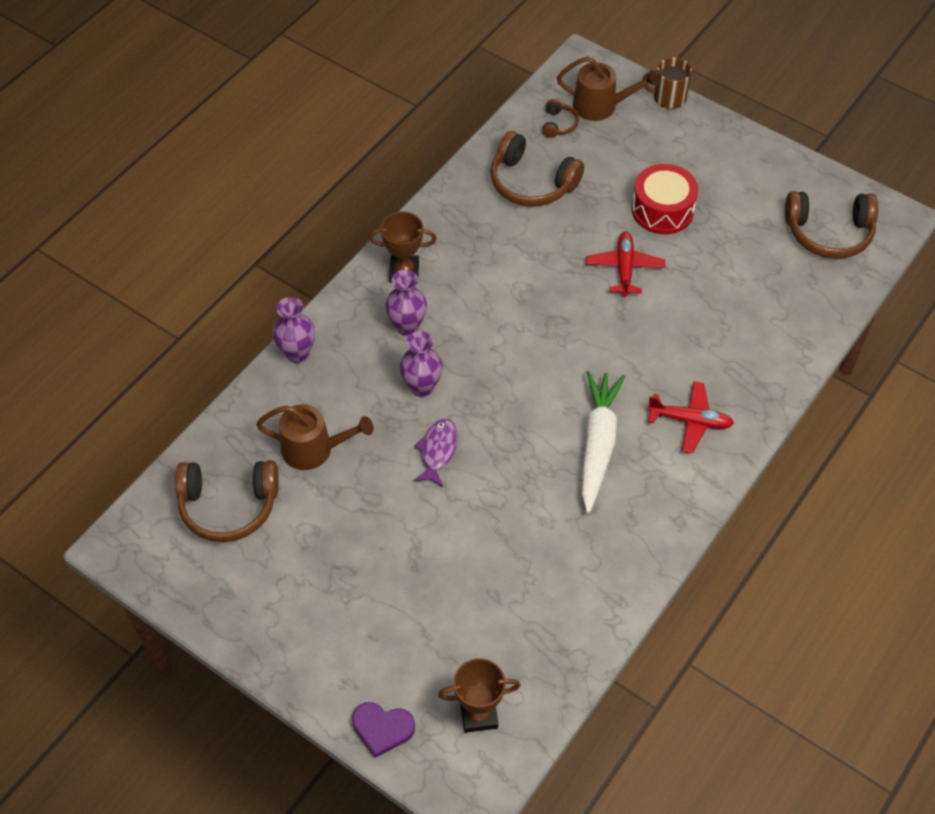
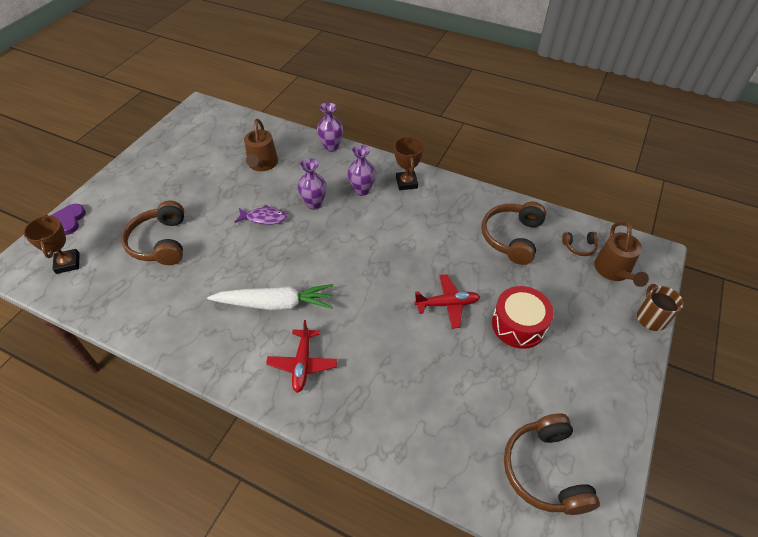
camera: 80 degrees right, 5 degrees down
(228, 506) = (222, 138): brown headphones -> brown headphones (160, 242)

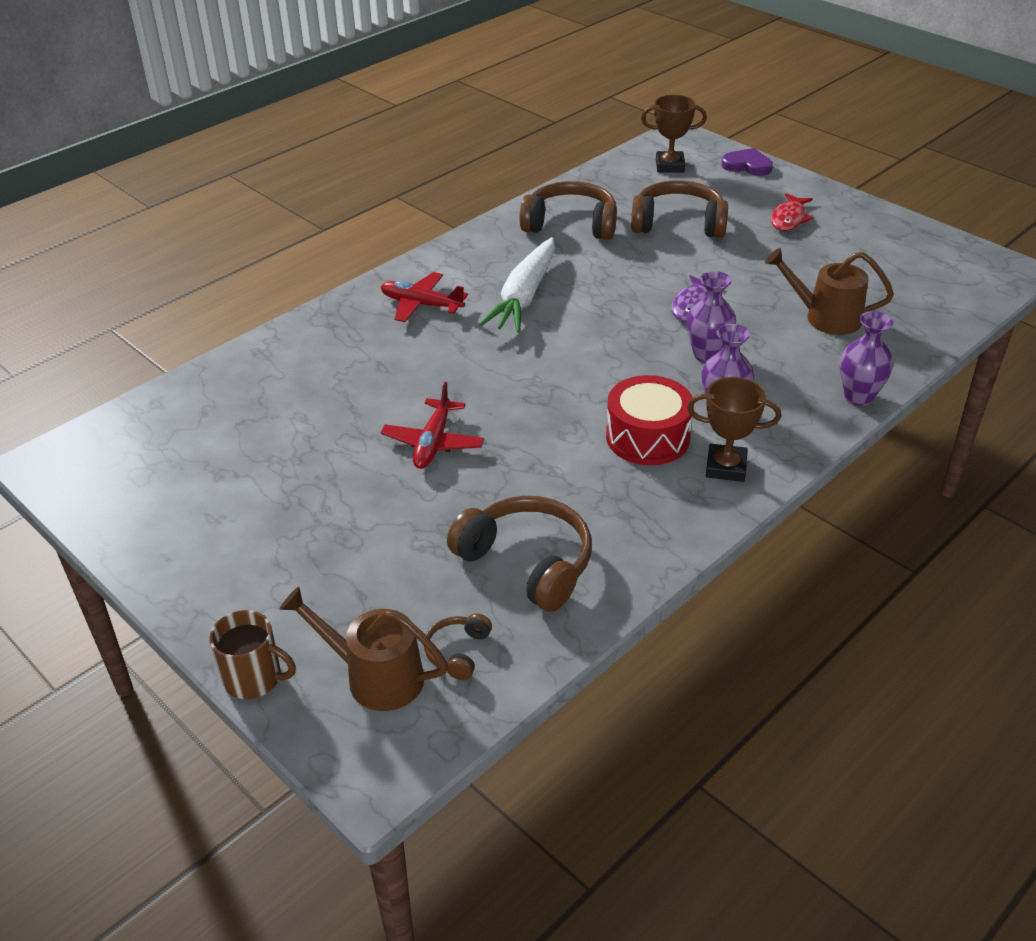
camera: 110 degrees right, 10 degrees down
(149, 191) = (789, 219): none -> red fish
(518, 325) = (351, 505): red drum -> red drum (647, 437)
(545, 470) = (148, 455): brown headphones -> brown headphones (570, 224)

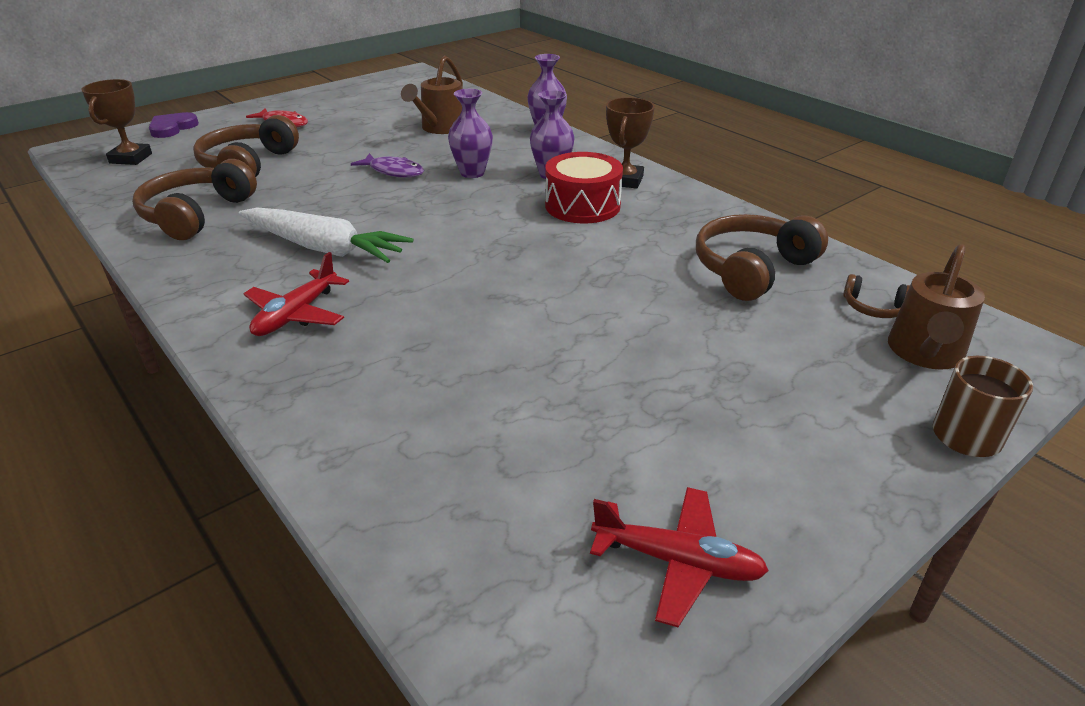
camera: 85 degrees left, 5 degrees down
(433, 443) = (575, 313): red plane -> red plane (677, 562)

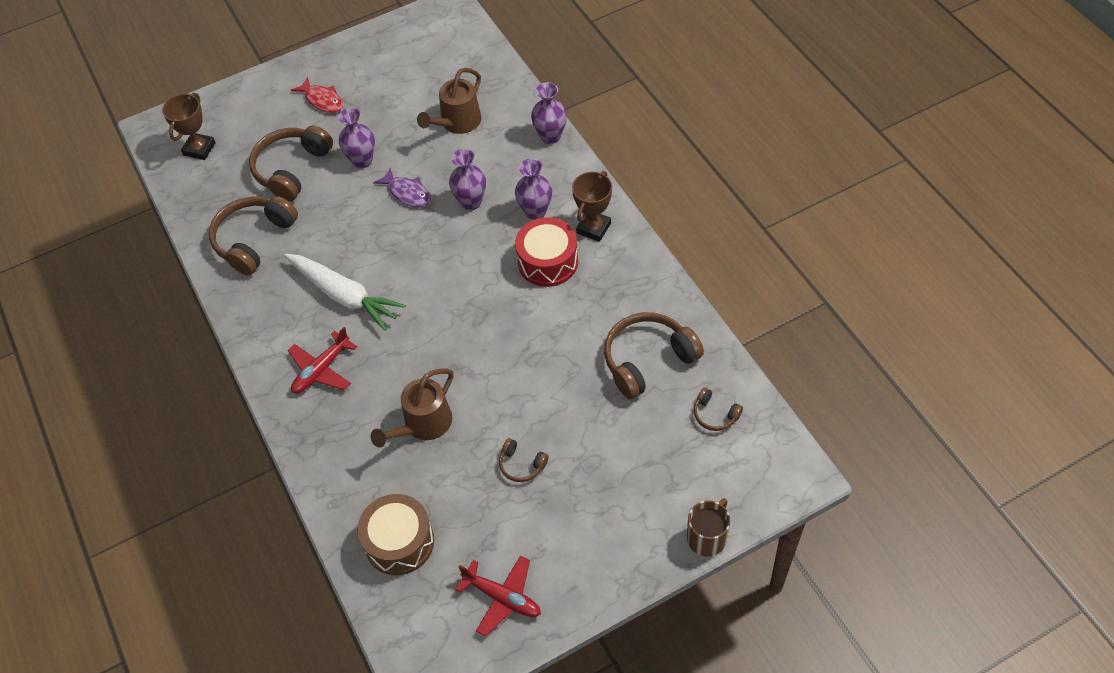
camera: 15 degrees right, 20 degrees up
(172, 128) = (229, 99): purple heart -> none
(334, 155) = (362, 161): none -> purple vase
(459, 502) = (399, 542): none -> brown drum
(632, 383) = (521, 465): none -> brown headphones
(925, 353) = (724, 465): brown watering can -> brown watering can (423, 425)

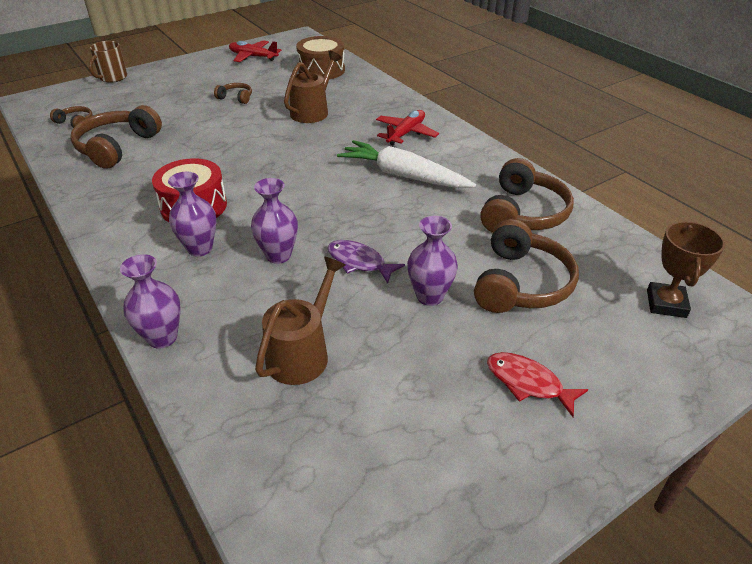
camera: 170 degrees right, 15 degrees down
(593, 228) = (134, 236): brown trophy -> none
(648, 360) = (117, 147): brown headphones -> brown headphones turned 150 degrees clockwise

